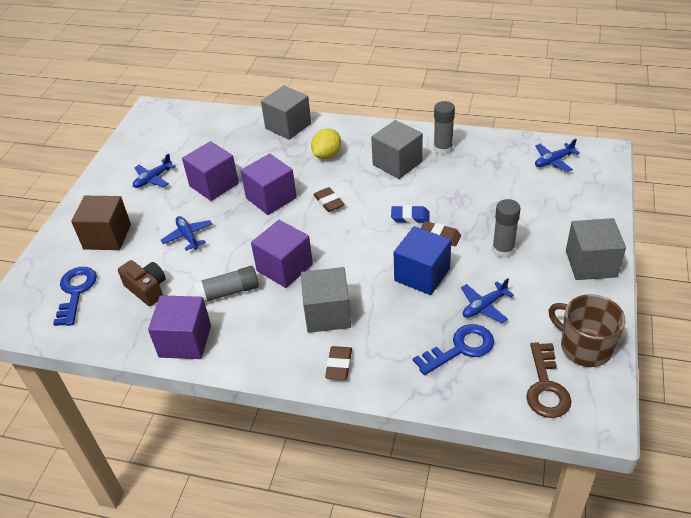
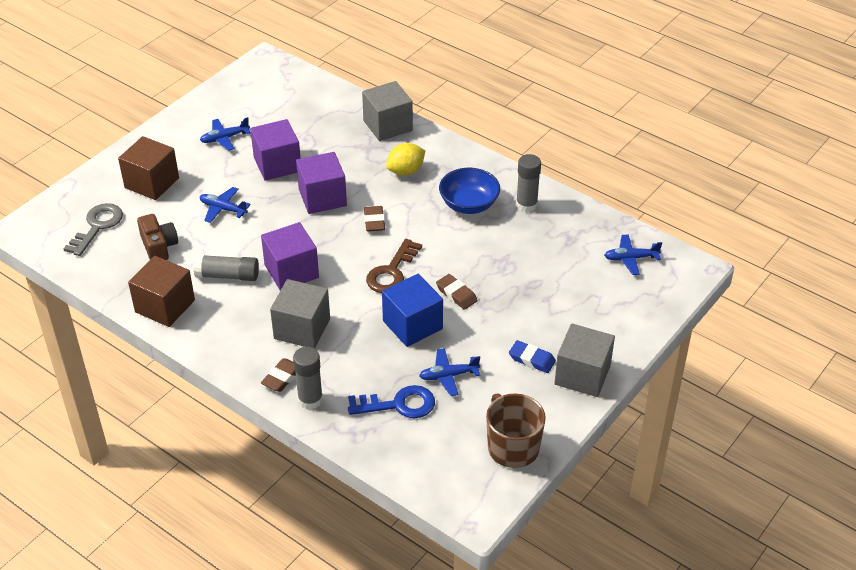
camera: 20 degrees right, 0 degrees up
(76, 292) = (97, 226): blue key -> grey key
(185, 341) = (165, 306): purple cube -> brown cube
(188, 236) = (223, 209): blue plane -> blue plane turned 60 degrees counterclockwise
(397, 163) = (469, 204): grey cube -> blue bowl
(410, 217) = (442, 265): blue eraser -> blue eraser (532, 359)
(503, 250) = (507, 330): grey glue stick -> grey glue stick (310, 399)
(546, 387) = (449, 467): brown key -> brown key (391, 272)

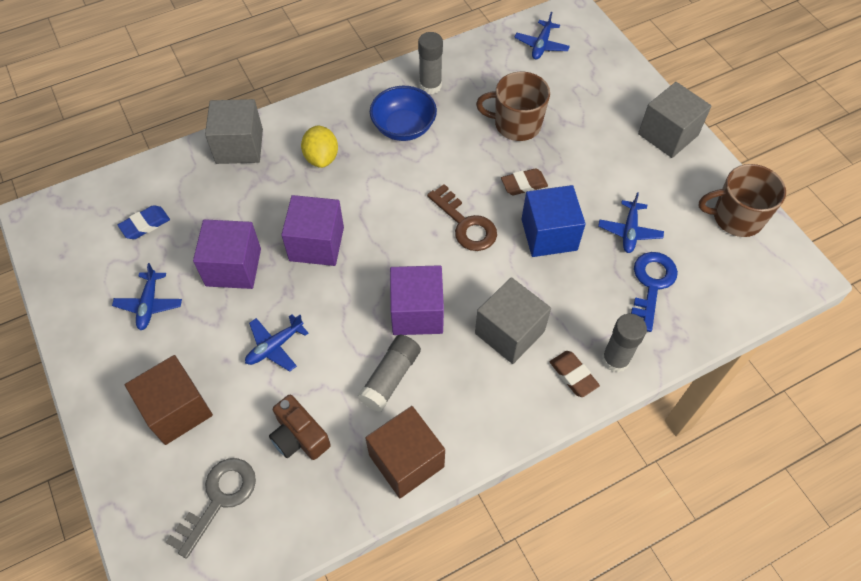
camera: 65 degrees left, 15 degrees up
(97, 226) = (219, 499): grey key -> grey key turned 75 degrees clockwise
(159, 246) = (299, 436): brown camera -> brown camera turned 135 degrees counterclockwise
(374, 221) = (382, 212): brown eraser -> none
(521, 270) = (516, 124): none -> brown mug
(532, 359) = (634, 161): blue eraser -> blue eraser (145, 224)

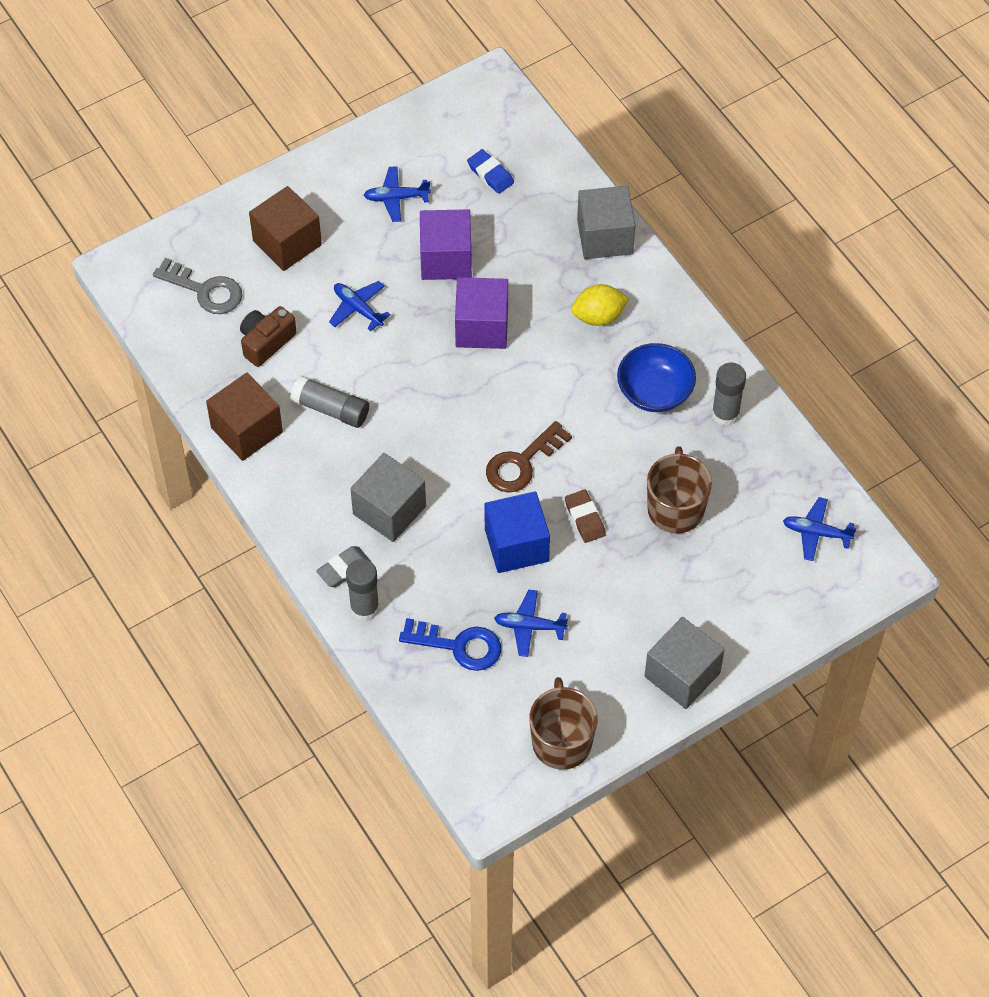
camera: 85 degrees right, 0 degrees up
(417, 312) = (406, 425): purple cube -> none
(573, 375) = (344, 569): brown eraser -> grey eraser

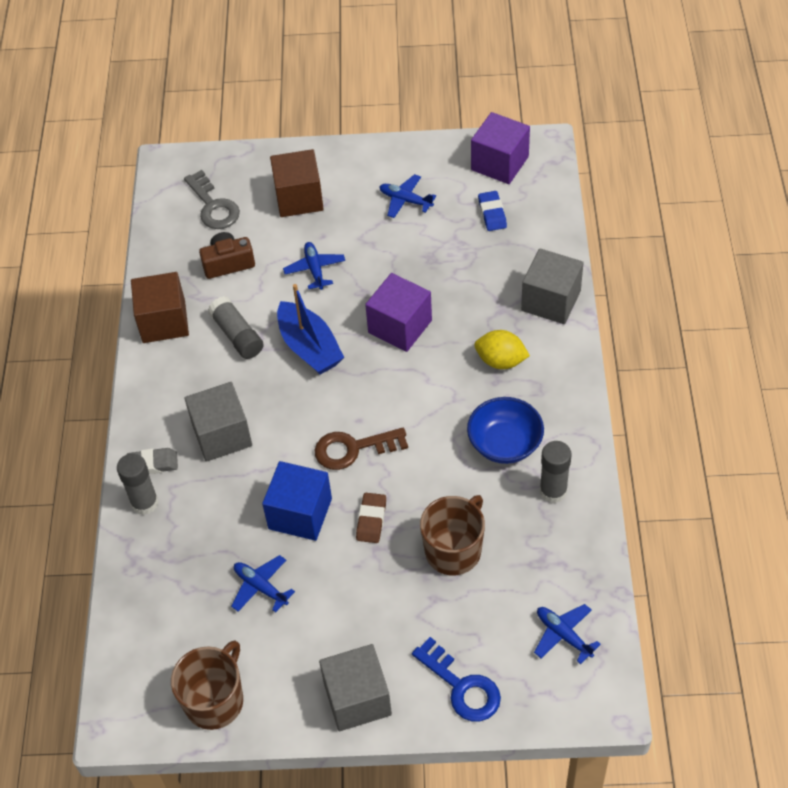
camera: 35 degrees right, 5 degrees down
(410, 388) = (309, 347): none -> blue boat
(446, 259) = (410, 262): purple cube -> purple cube (499, 163)
(459, 646) = (193, 573): blue key -> blue key (462, 687)

